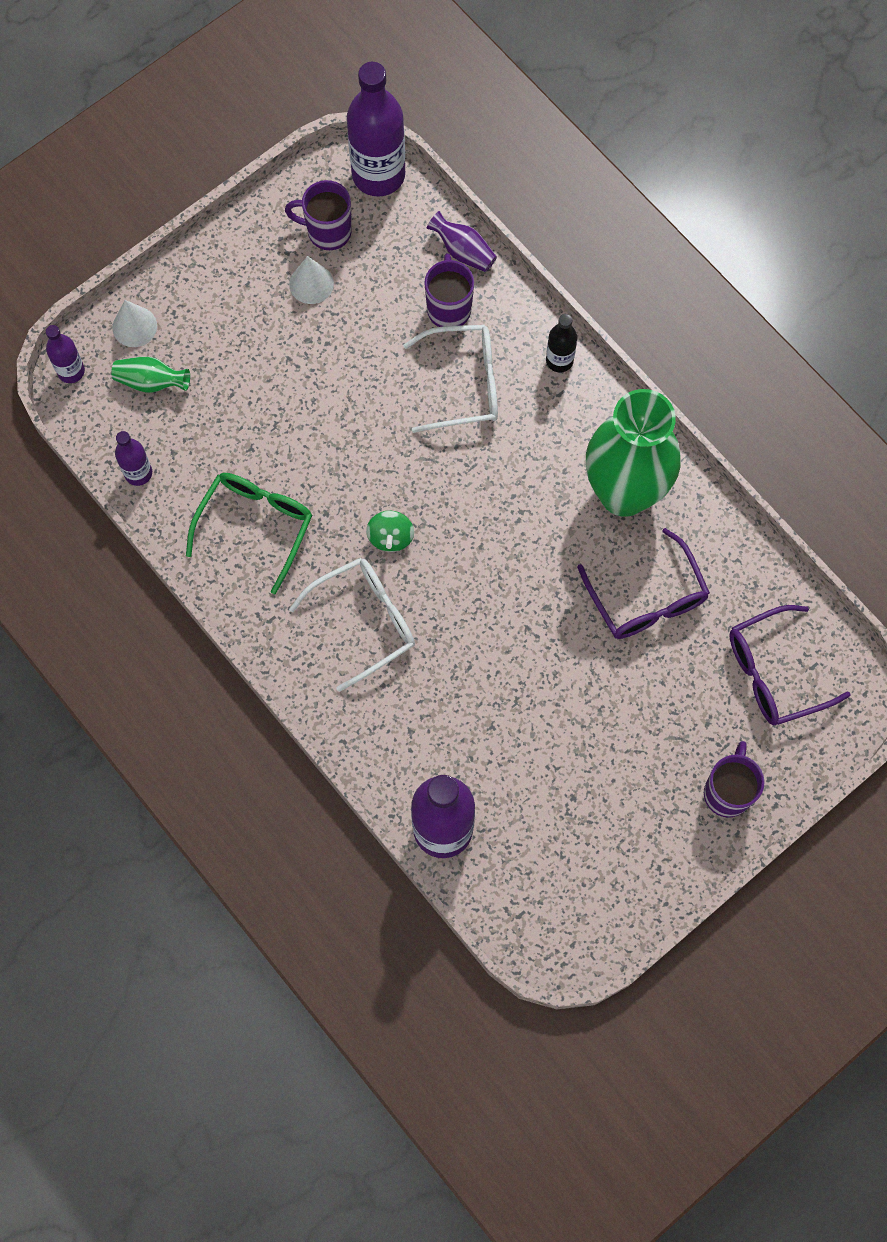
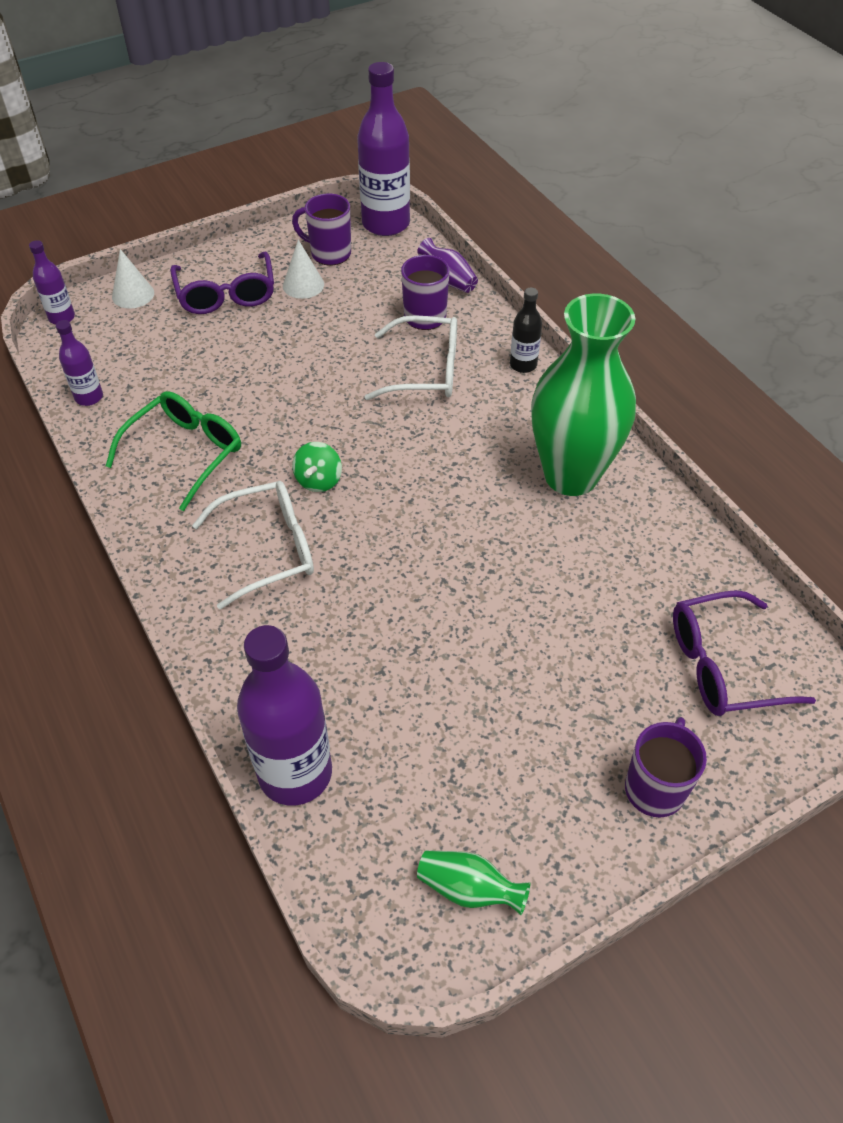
camera: 10 degrees right, 20 degrees down
(151, 382) = (131, 333): green vase -> green vase (469, 889)
(647, 599) = (582, 572): purple glasses -> purple glasses (226, 295)

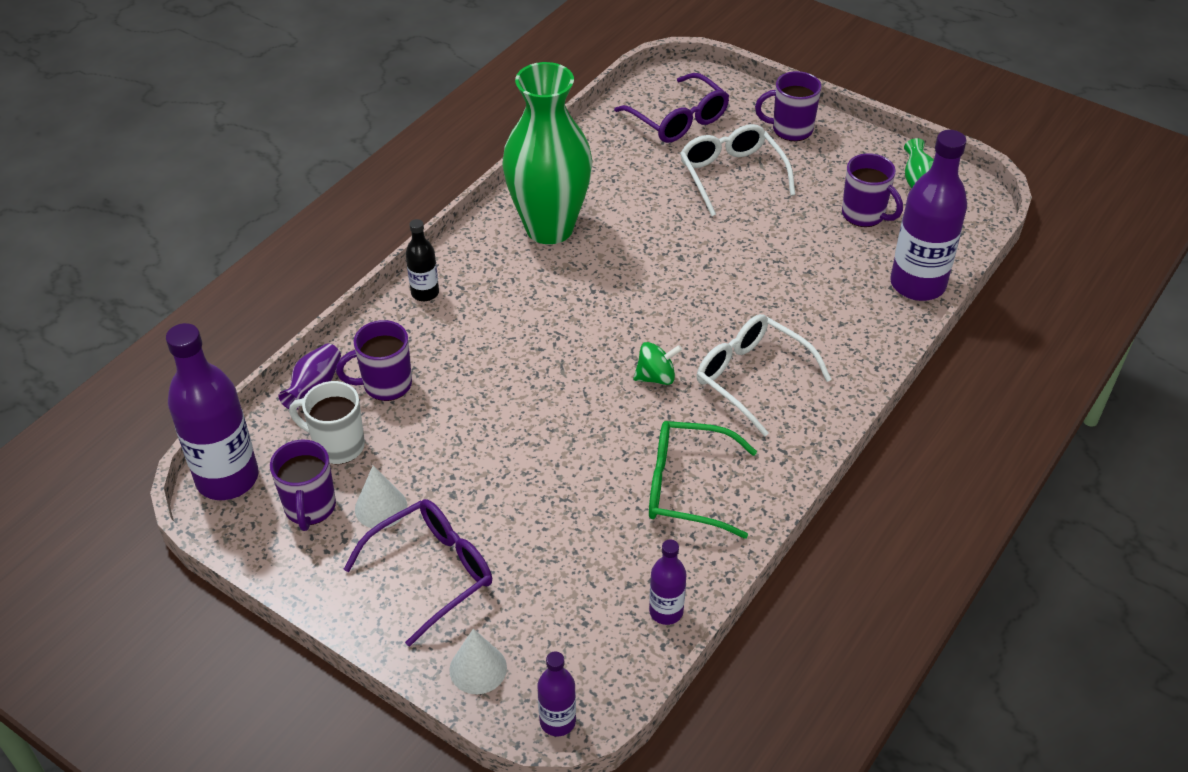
camera: 115 degrees left, 5 degrees down
(378, 278) = (337, 446): none -> white mug
(426, 370) = (470, 356): white glasses -> white glasses (731, 175)
(443, 783) = (864, 215): none -> purple mug

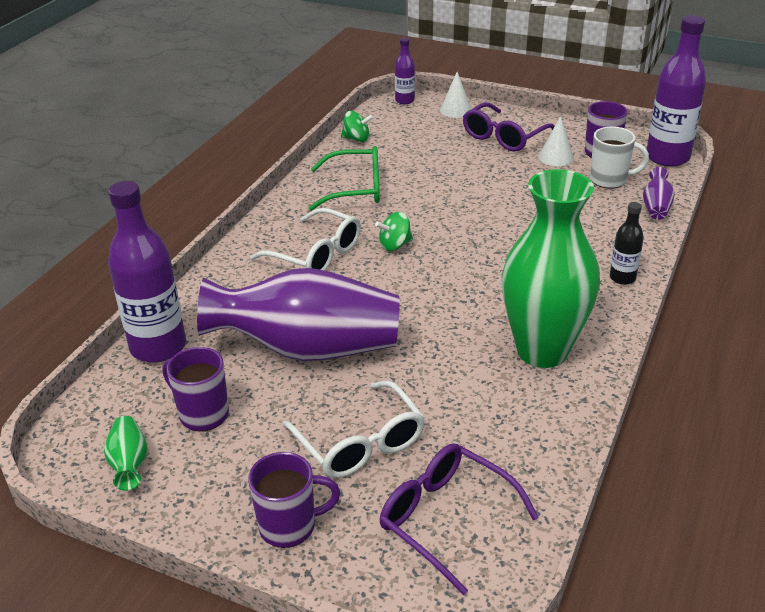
camera: 170 degrees right, 10 degrees down
(385, 385) = (604, 214): purple mug -> none
(666, 611) = (356, 139): purple bottle -> green spinning top
(768, 261) = (308, 349): none -> purple vase

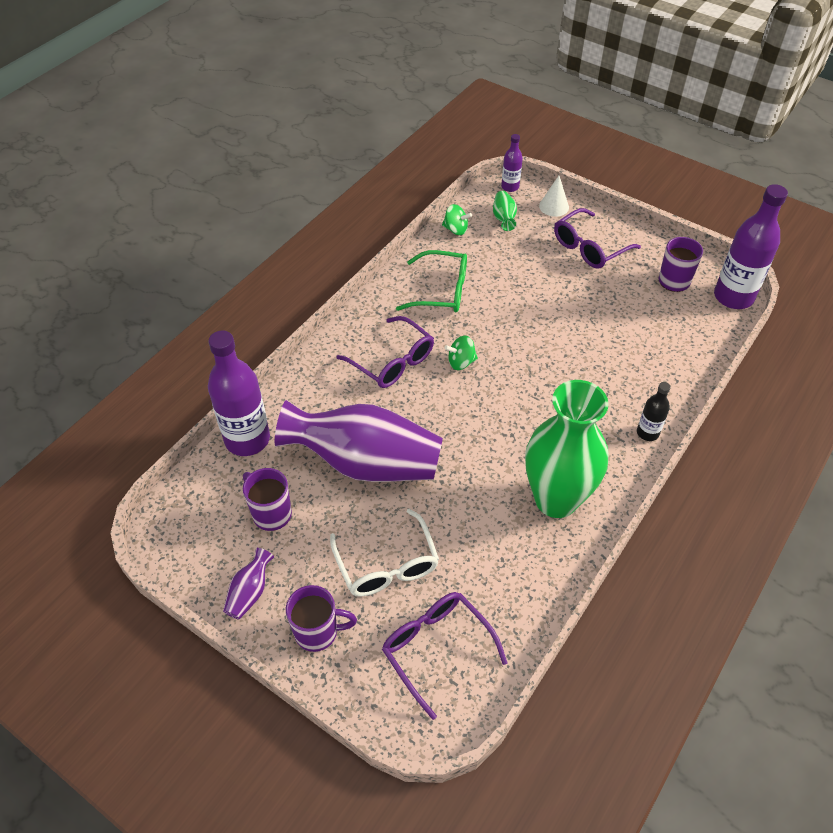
camera: 10 degrees right, 15 degrees up
(129, 464) = (209, 551): green vase -> green vase (504, 218)
(316, 254) = (392, 362): white glasses -> purple glasses
(556, 157) = (630, 280): white cone -> none
(610, 180) = (671, 316): white mug -> none
(656, 207) = (703, 356): purple vase -> purple vase (250, 592)

